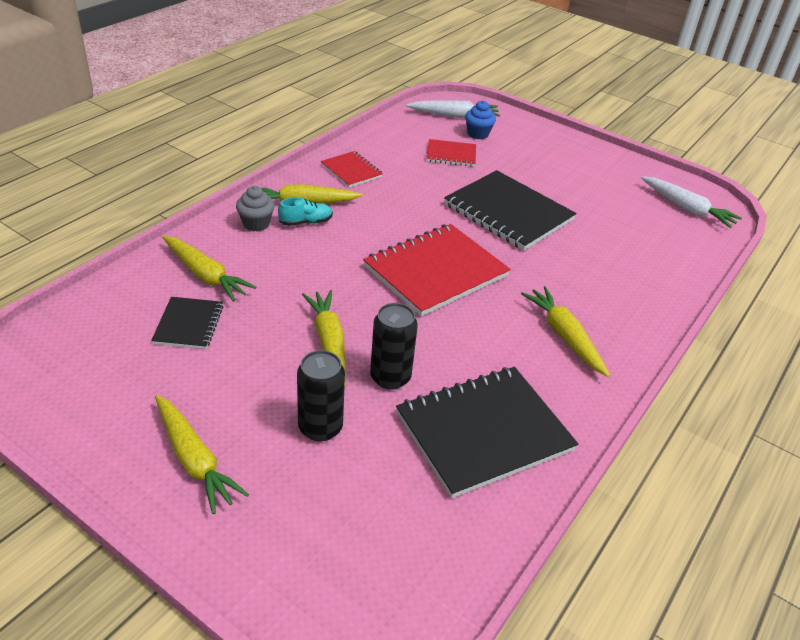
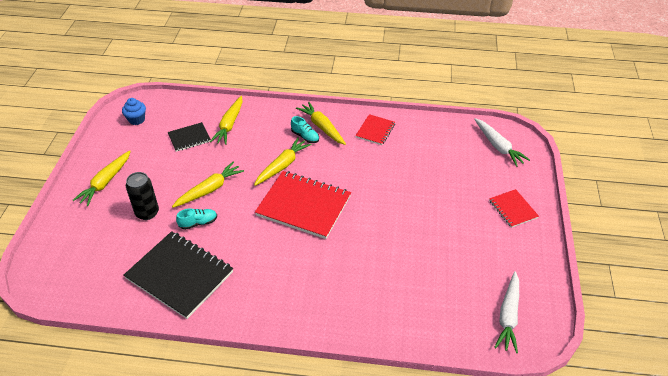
camera: 65 degrees right, 5 degrees up
(256, 224) = (287, 120): grey cupcake -> none
(390, 377) = (198, 223): black can -> turquoise shoe
(451, 154) = (443, 164): red notebook -> red notebook (513, 209)
(478, 134) = (486, 166): blue cupcake -> blue cupcake (136, 120)
(508, 213) = (399, 216): black notebook -> none
(564, 336) = (286, 285): yellow carrot -> yellow carrot (282, 166)

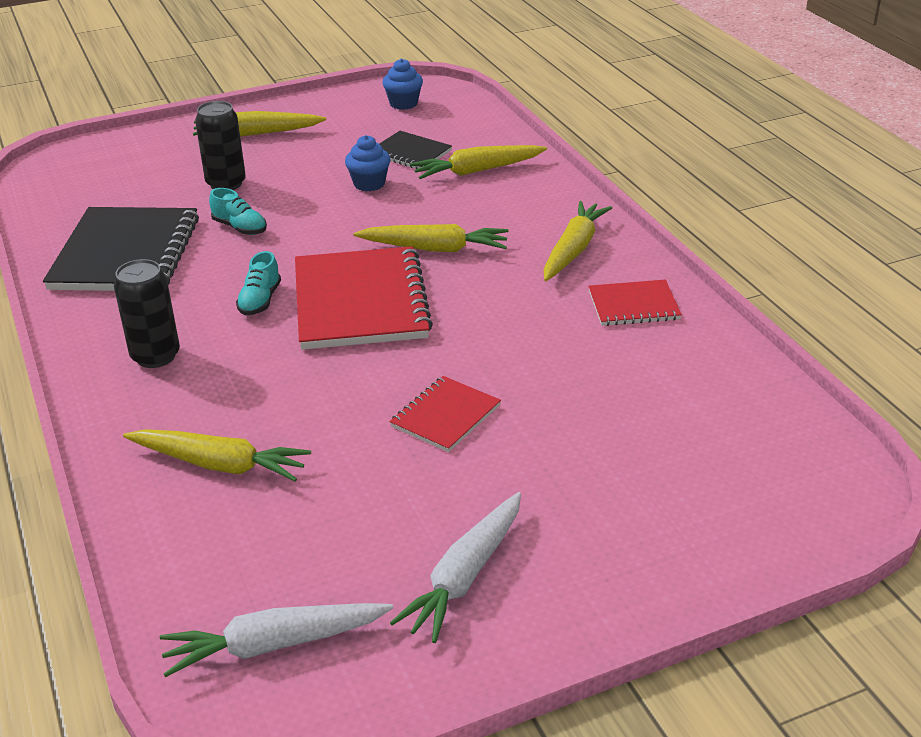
camera: 60 degrees right, 10 degrees down
(203, 163) = (369, 184): none -> blue cupcake
(209, 189) = (317, 210): yellow carrot -> yellow carrot (219, 465)
(287, 292) = (155, 356): none -> black can
(305, 136) = (529, 243): turquoise shoe -> turquoise shoe (260, 301)
(498, 146) = (780, 475): white carrot -> white carrot (465, 576)
(513, 209) = (599, 558): red notebook -> red notebook (445, 416)

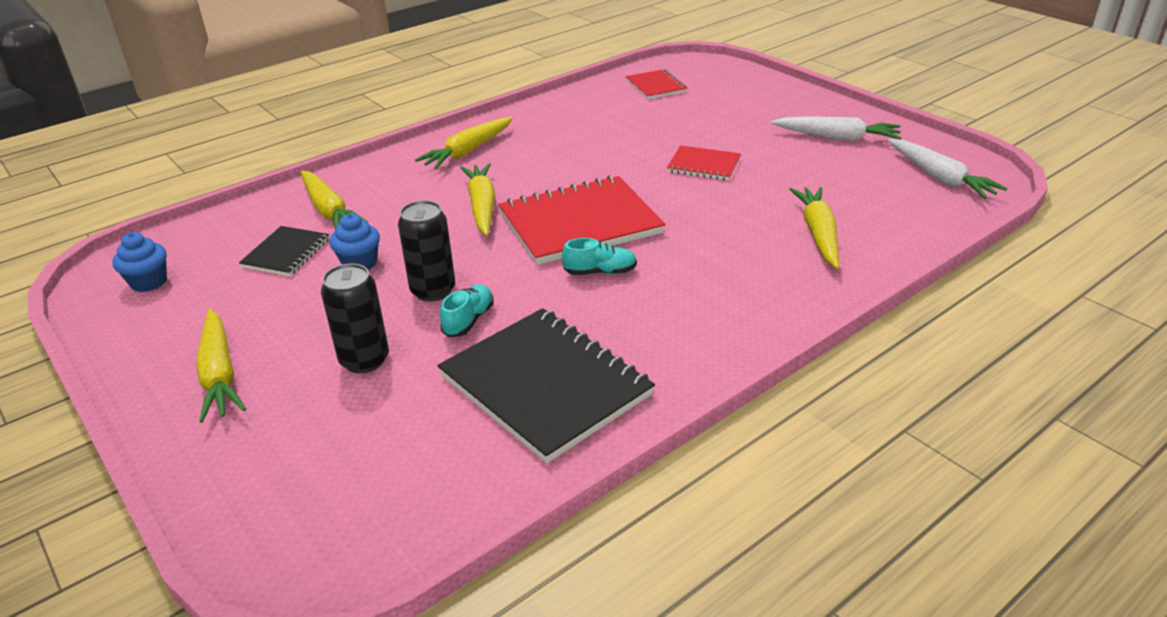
camera: 105 degrees left, 0 degrees up
(126, 253) = (545, 385): black notebook -> black notebook turned 60 degrees clockwise
(155, 356) = (713, 303): black can -> black can (433, 291)
(573, 250) = (468, 151): yellow carrot -> yellow carrot turned 60 degrees counterclockwise
(633, 305) = (539, 124): red notebook -> red notebook (656, 86)

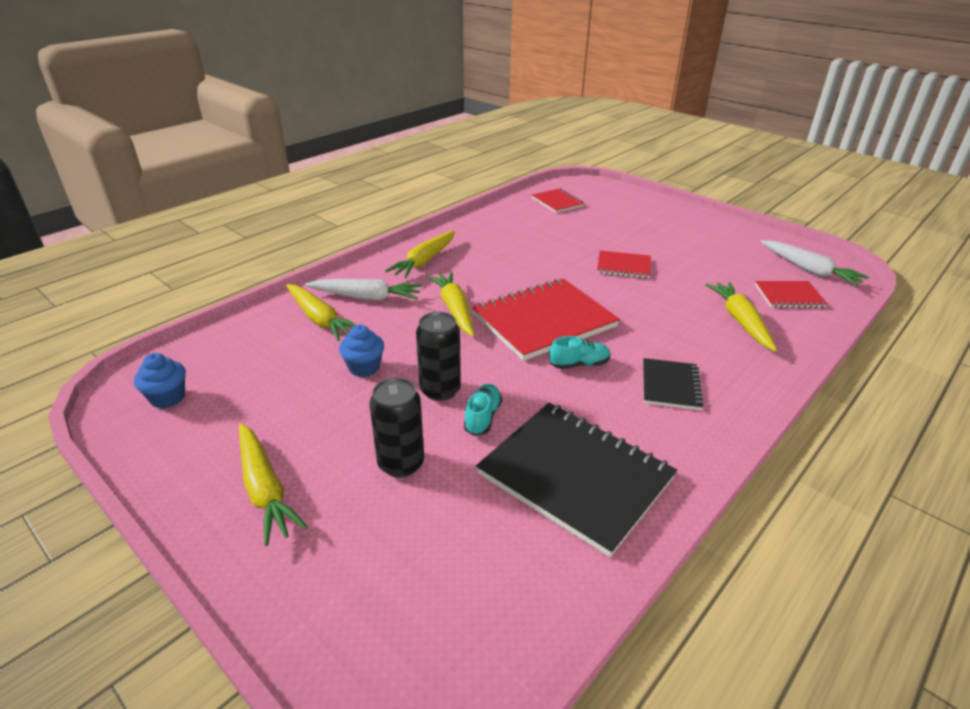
camera: 10 degrees left, 0 degrees up
(286, 253) = (293, 361): black notebook -> black notebook (670, 385)
(837, 138) = (716, 240): white carrot -> white carrot (366, 297)
(896, 208) = (789, 296): none -> red notebook

